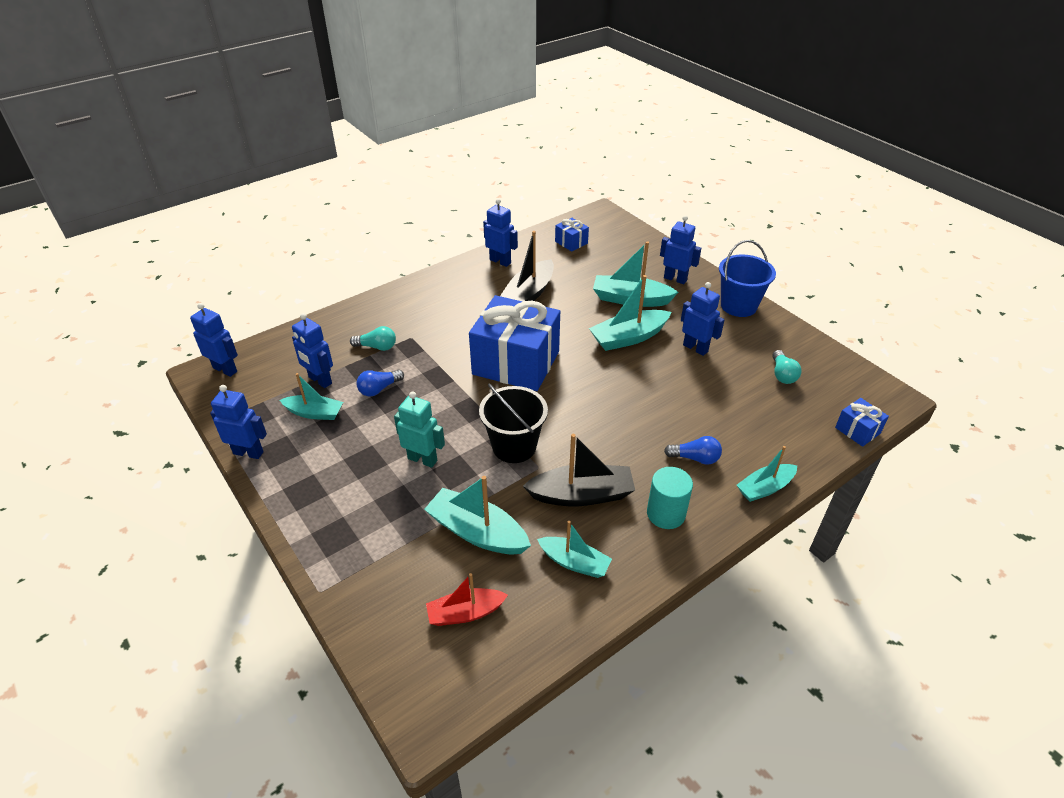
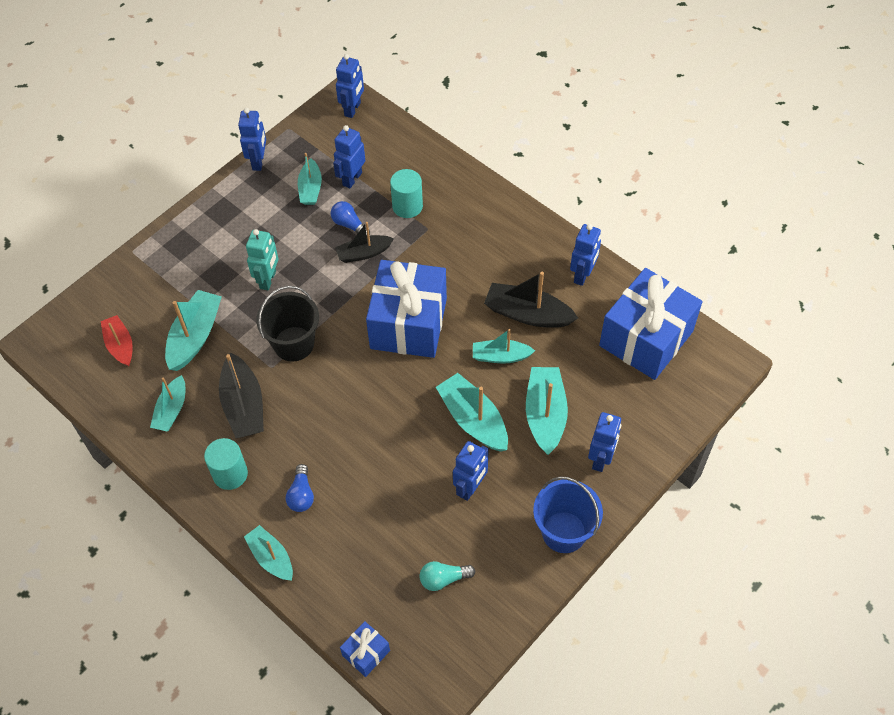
camera: 80 degrees right, 15 degrees up
(377, 347) = (407, 206): turquoise light bulb -> turquoise cylinder
(420, 383) = (364, 253): none -> black boat
(568, 314) = (501, 356): none -> turquoise boat
(571, 242) = (646, 338): blue gift -> blue gift, size x2.33

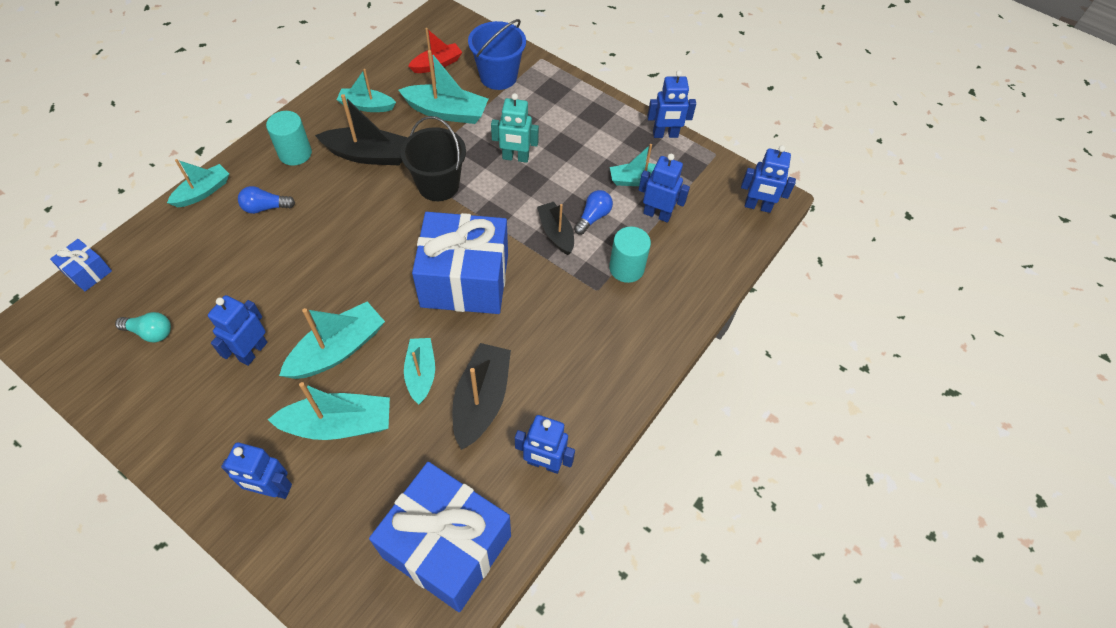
camera: 80 degrees right, 0 degrees up
(243, 405) = (368, 155): black boat -> black boat turned 150 degrees counterclockwise
(443, 579) = (150, 332): turquoise light bulb -> turquoise light bulb turned 120 degrees clockwise
(470, 488) = (253, 351): blue robot -> blue robot turned 90 degrees clockwise
(564, 532) = (182, 449): blue bucket -> blue bucket (498, 76)

